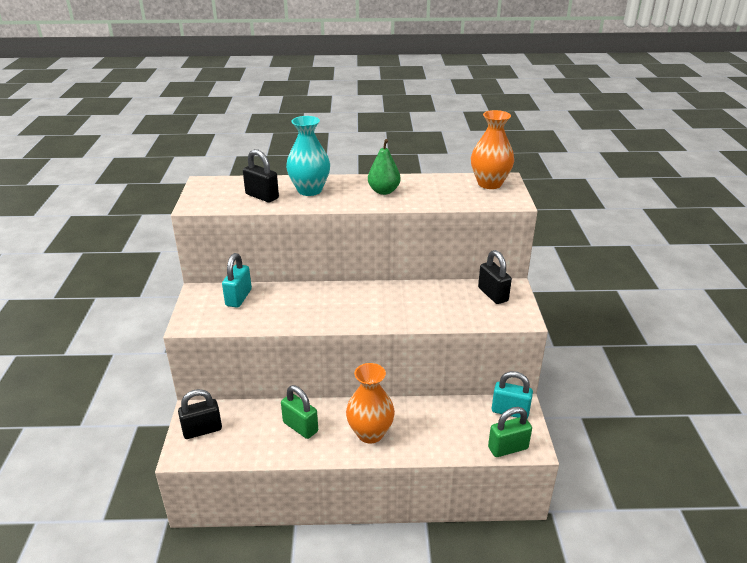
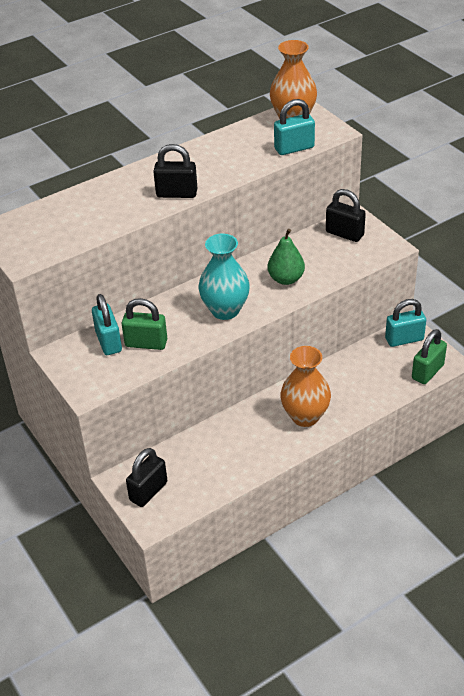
camera: 30 degrees left, 10 degrees up
(262, 196) = (84, 220): black padlock -> black padlock (177, 193)
(300, 427) = (238, 442): green padlock -> green padlock (146, 343)
(309, 190) = (126, 194): turquoise vase -> turquoise vase (225, 310)
(383, 191) = (202, 166): green pear -> green pear (286, 279)
(468, 202) = (294, 148): none -> turquoise padlock

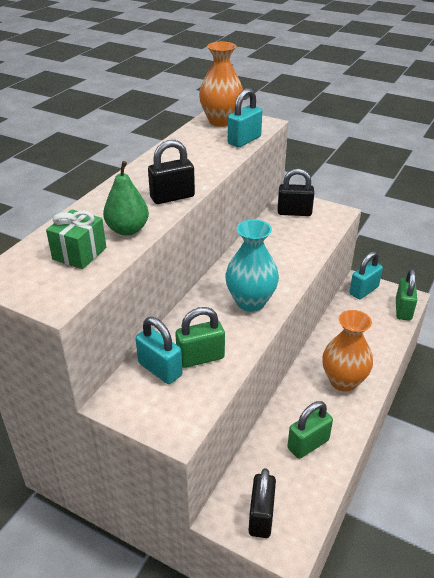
camera: 30 degrees left, 5 degrees down
(66, 226) = (79, 253): none -> green gift
(229, 455) = (308, 444): none -> green padlock
(286, 279) = (280, 260): green pear -> green pear (127, 230)

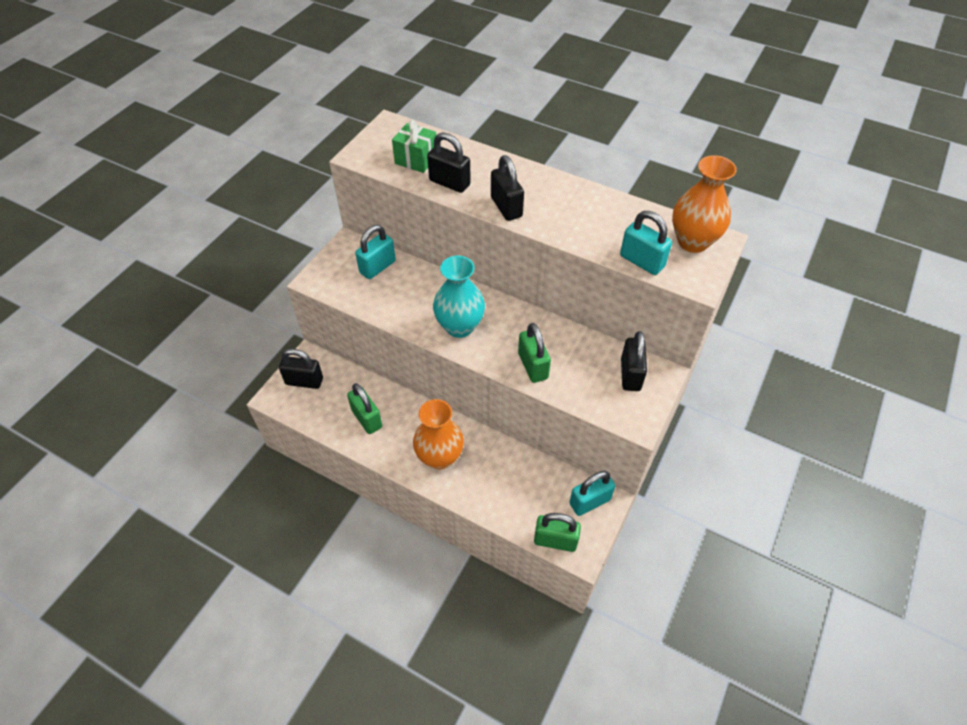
camera: 90 degrees right, 15 degrees up
(127, 230) = (449, 183): green pear -> black padlock
(200, 357) = (388, 291): green padlock -> green padlock (533, 366)
(363, 290) = (589, 501): turquoise padlock -> turquoise padlock turned 75 degrees counterclockwise

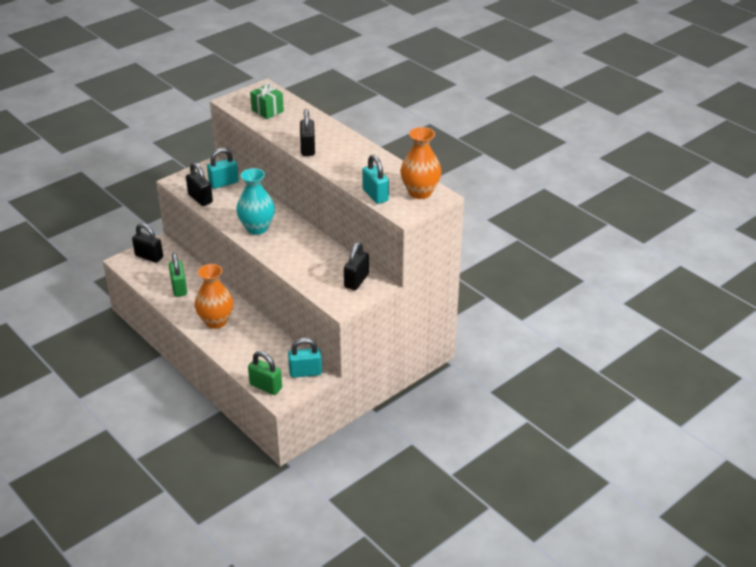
camera: 20 degrees right, 15 degrees down
(449, 183) = (280, 128): black padlock -> black padlock (200, 199)
(533, 366) = (291, 260): green padlock -> none

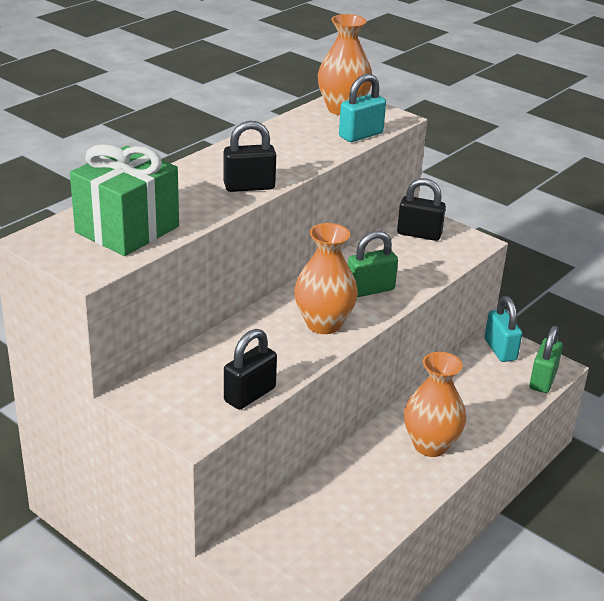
camera: 100 degrees left, 5 degrees down
(149, 256) = (278, 561): black padlock -> none
(179, 288) = (360, 502): green padlock -> green padlock (370, 289)
(223, 183) = (195, 374): turquoise padlock -> none
(257, 228) = (323, 324): turquoise vase -> orange vase
(267, 111) = (127, 229): green gift -> green gift, size x1.72

